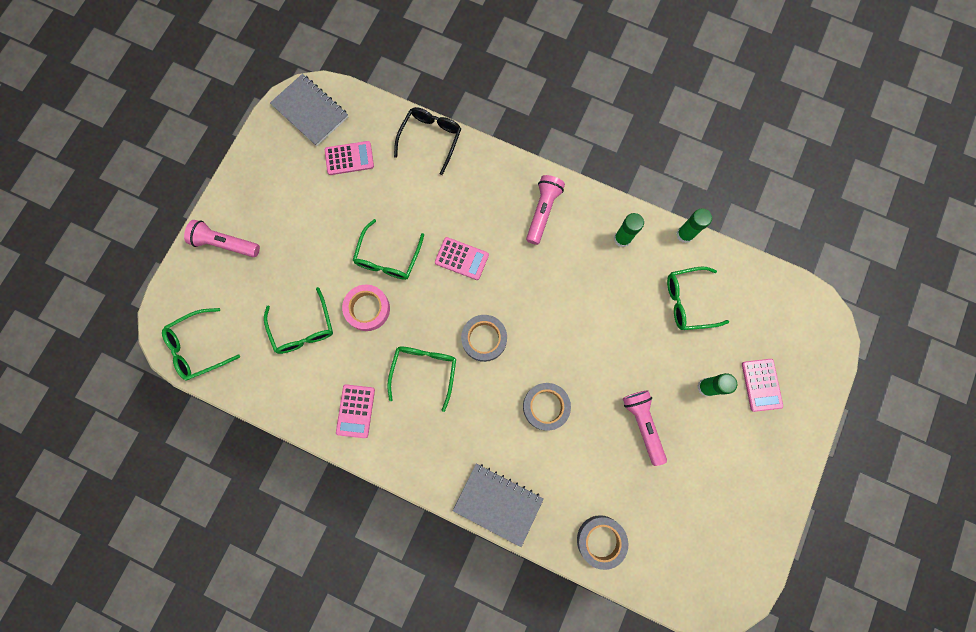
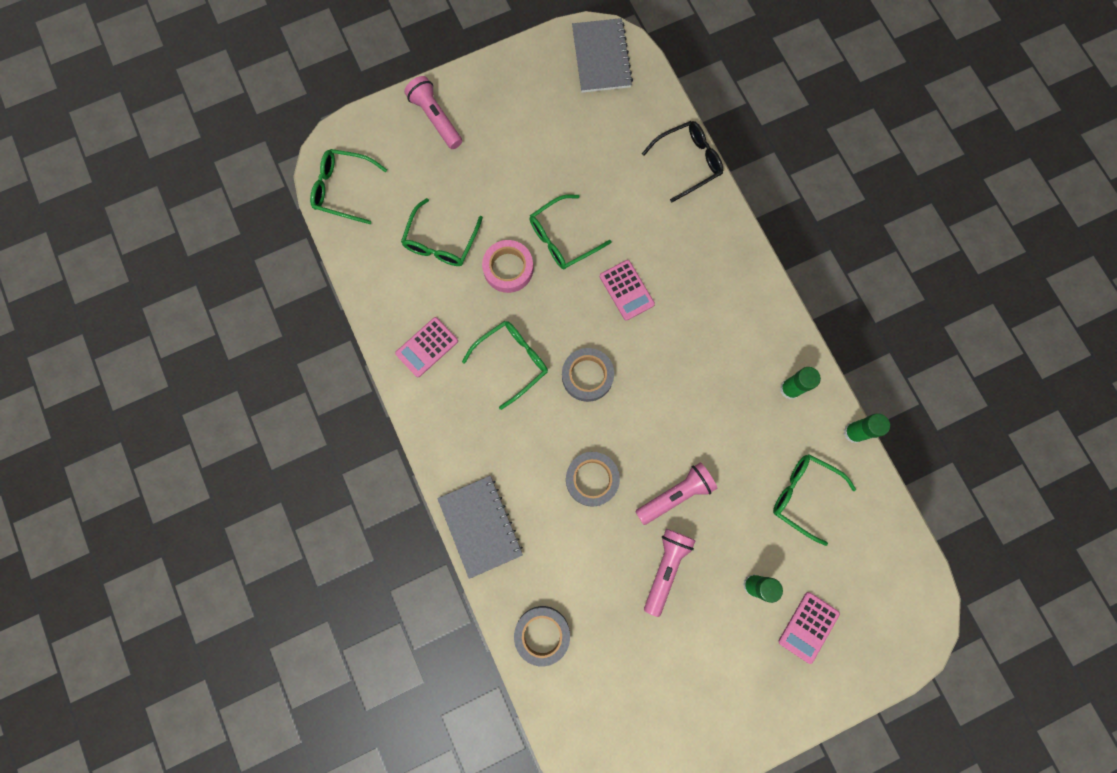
camera: 40 degrees right, 0 degrees up
(349, 158) = (601, 125): pink calculator -> none
(542, 212) = (735, 306): pink flashlight -> pink flashlight (675, 495)

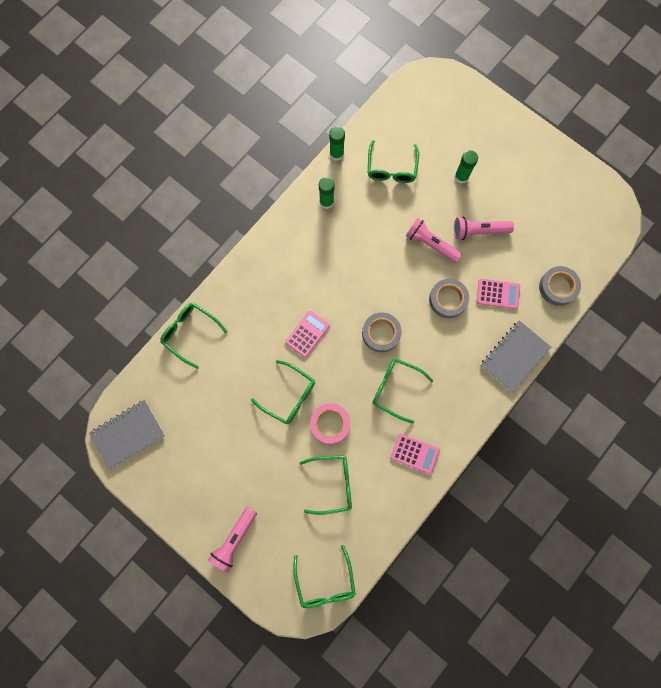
camera: 115 degrees left, 0 degrees up
(688, 162) = (190, 333): black glasses -> green glasses
(808, 627) = (469, 137): pink calculator -> pink calculator (498, 294)

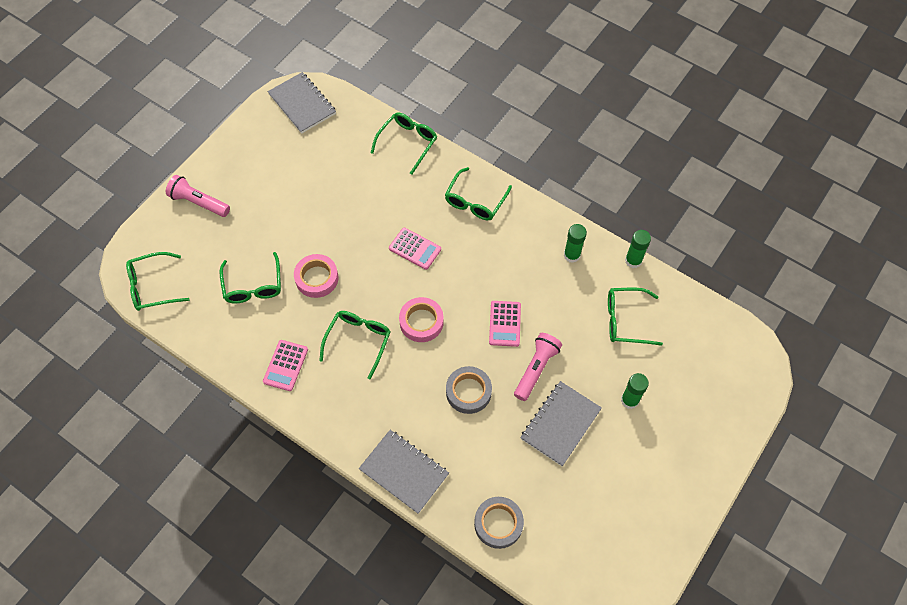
camera: 85 degrees right, 15 degrees down
(289, 396) = (346, 237): green glasses -> green glasses (475, 201)
(381, 333) = (421, 322): grey tape -> pink tape
(479, 231) = (560, 424): pink flashlight -> grey notebook
(498, 294) = (482, 449): pink calculator -> pink calculator (505, 324)

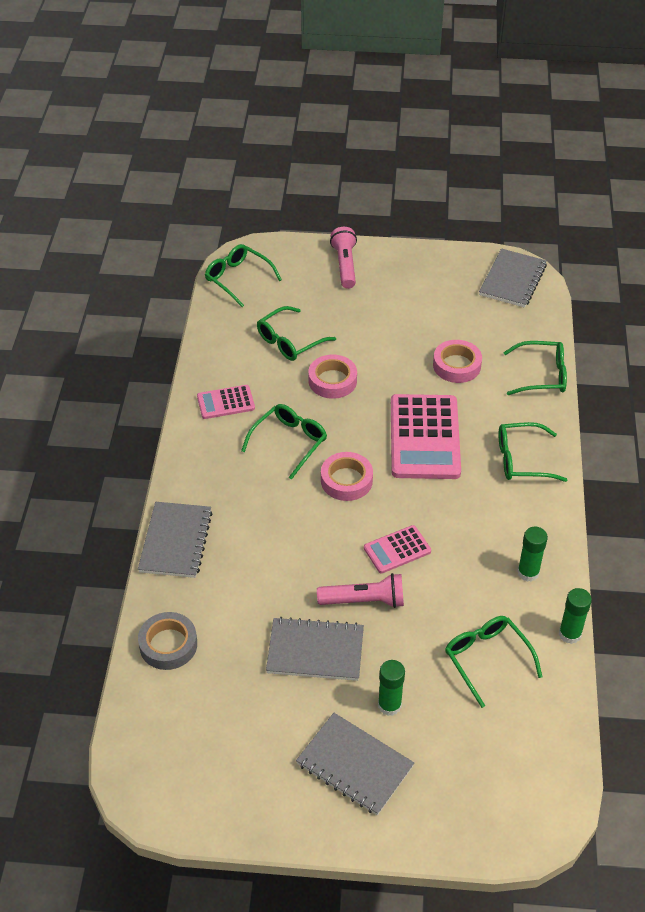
camera: 60 degrees right, 15 degrees down
(358, 341) = (289, 442): green glasses -> green glasses turned 45 degrees counterclockwise
(360, 189) = (456, 365): none -> pink tape
(415, 249) = (424, 437): pink calculator -> pink calculator, size x1.95
(468, 392) = (296, 554): grey tape -> none
(664, 447) = (354, 765): none -> grey notebook

